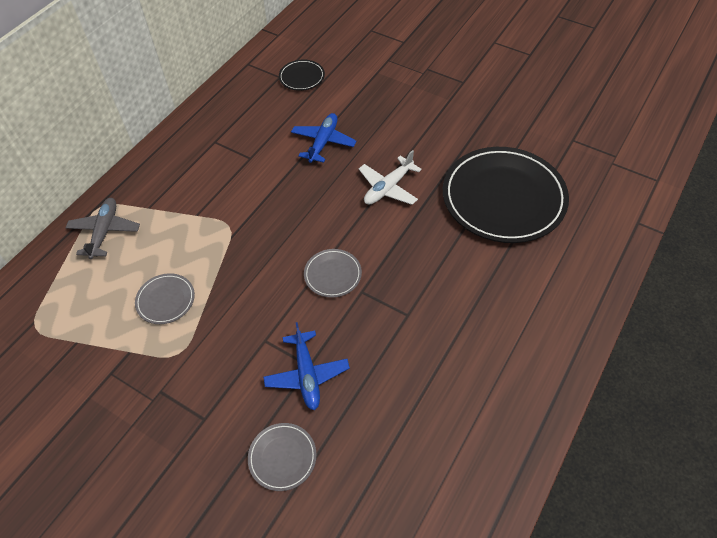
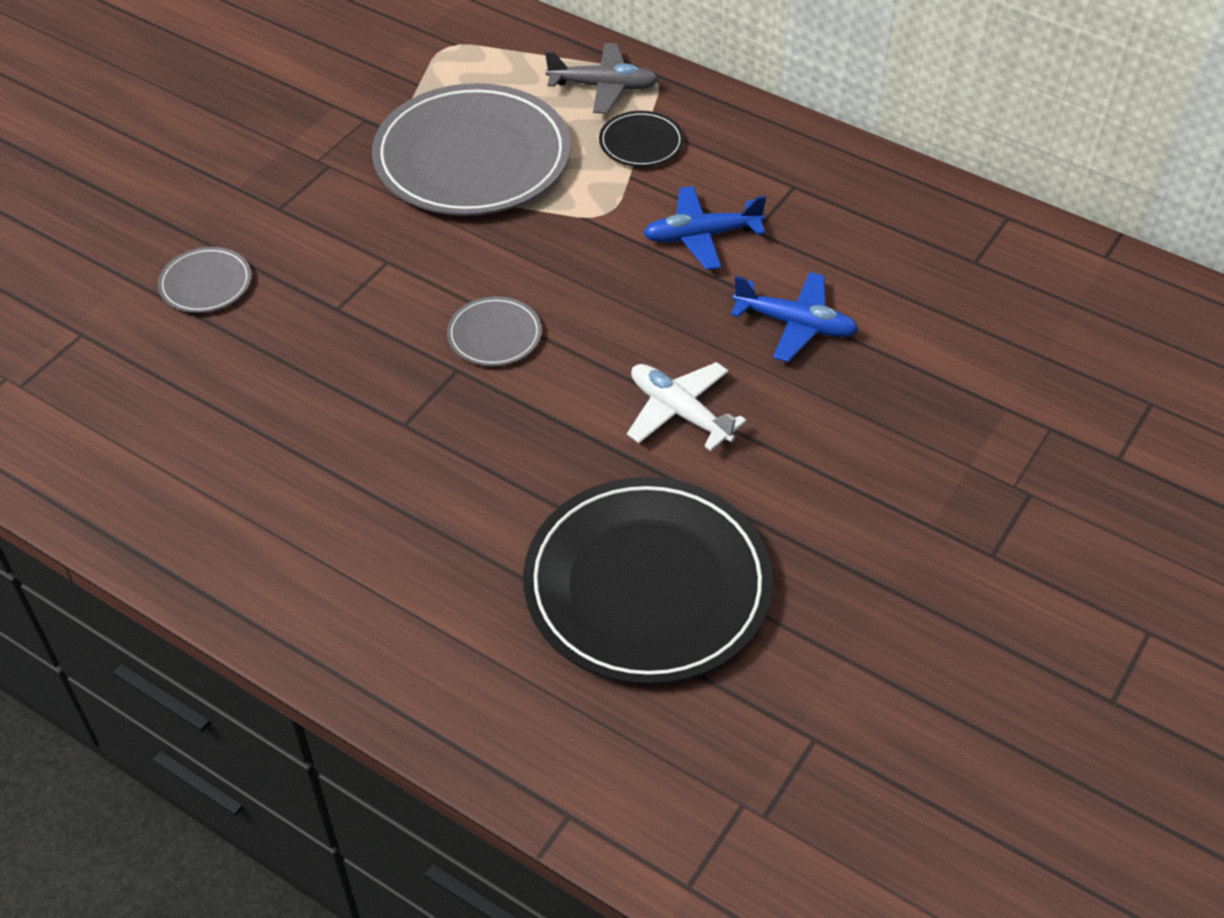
camera: 90 degrees right, 5 degrees down
(165, 300) = (472, 158): grey plate -> grey plate, size x2.30
(302, 77) = (977, 293): black plate -> black plate (641, 143)
(307, 375) = (321, 306): blue plane -> blue plane (701, 236)

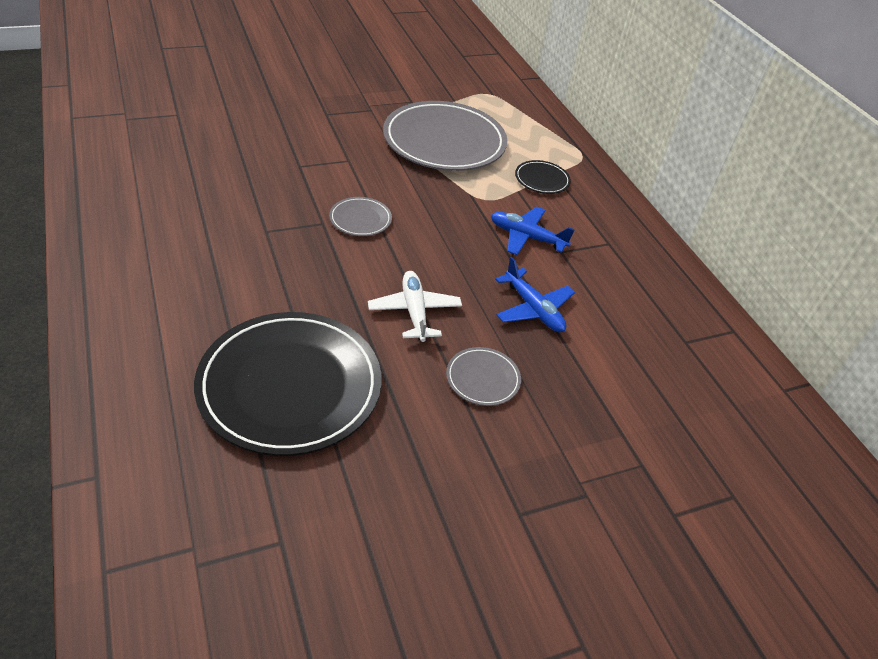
camera: 30 degrees right, 5 degrees down
(206, 284) = (255, 124): grey plate -> grey plate (483, 379)
(604, 87) = (550, 147): grey plane -> none

